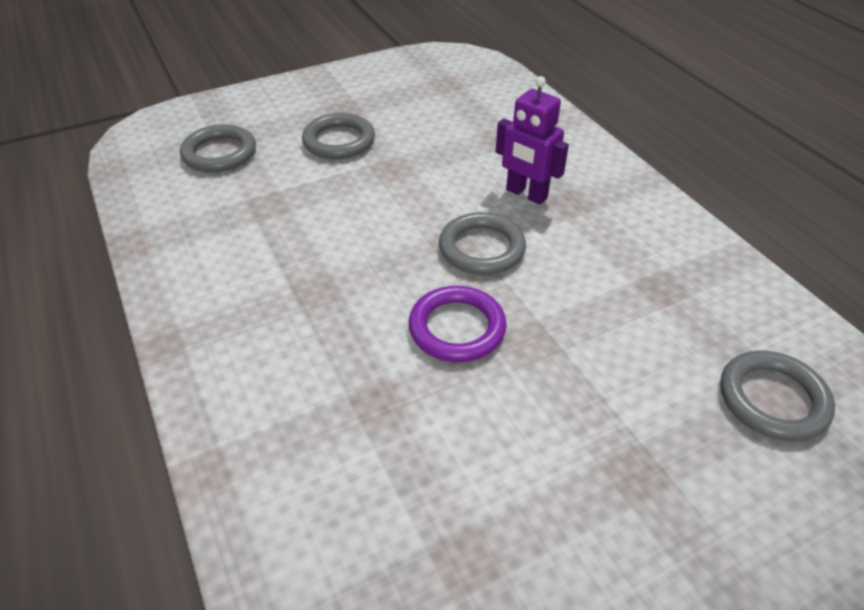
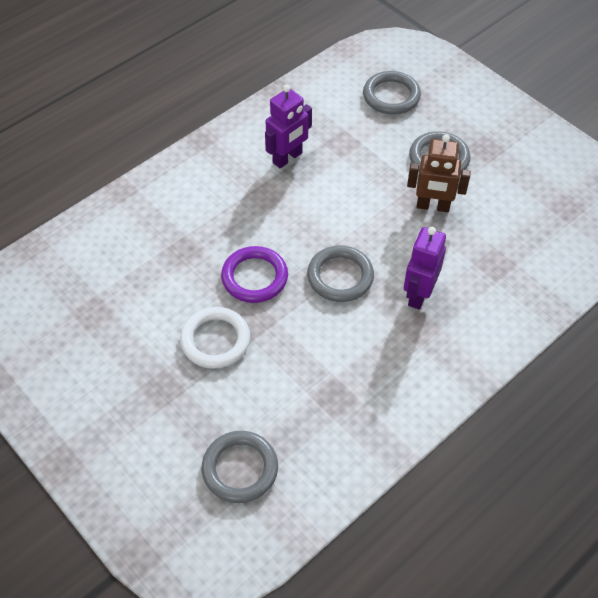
camera: 75 degrees right, 10 degrees up
(262, 257) = (288, 158): none -> purple robot
(406, 159) = (433, 206): none -> brown robot
(557, 390) = (215, 340): none -> white ring

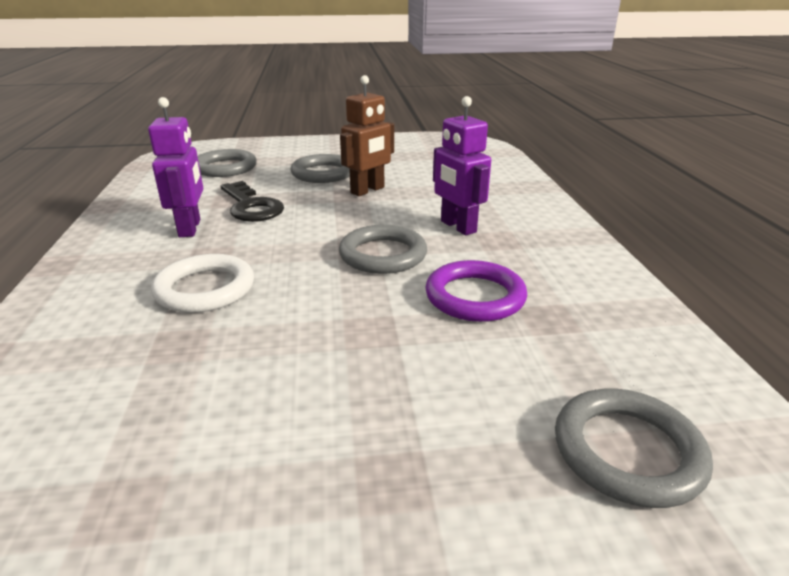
camera: 55 degrees left, 25 degrees down
(215, 340) = (363, 377): white ring -> white ring (205, 289)
(254, 277) = (306, 305): purple ring -> purple ring (475, 296)
(343, 162) = (251, 206): none -> black key

